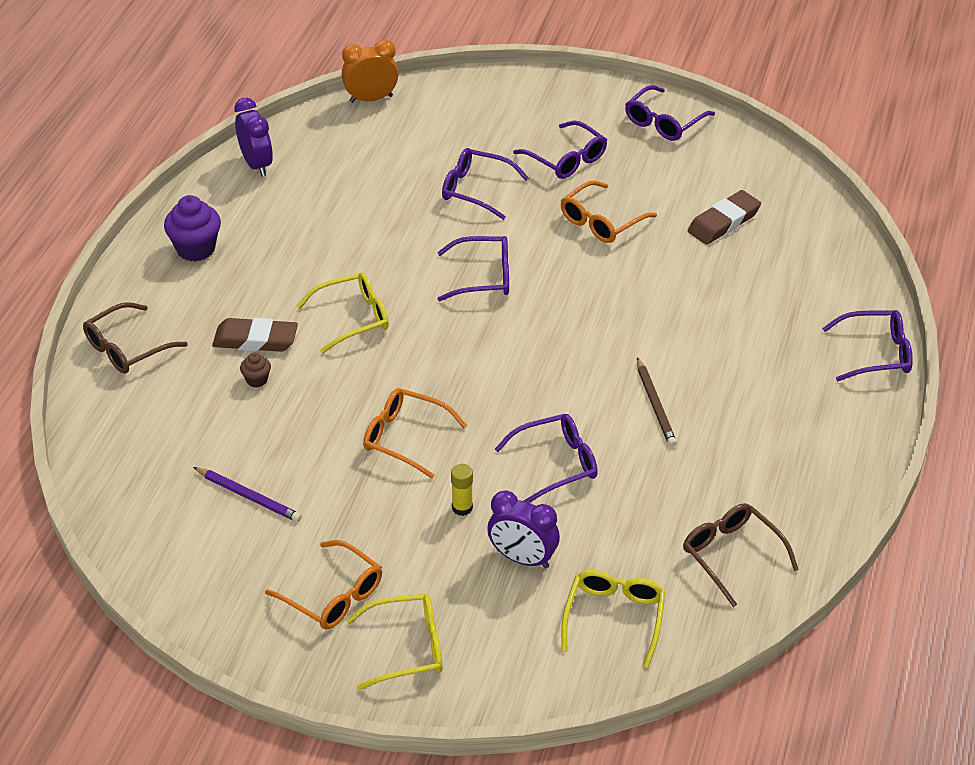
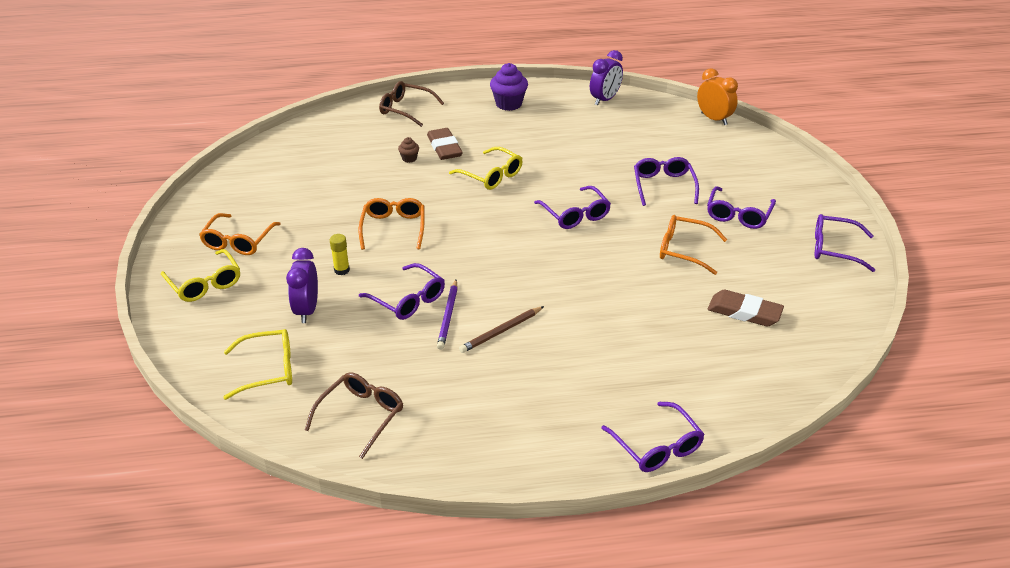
camera: 65 degrees right, 5 degrees down
(248, 496) = (307, 186): purple pencil -> purple pencil (448, 316)

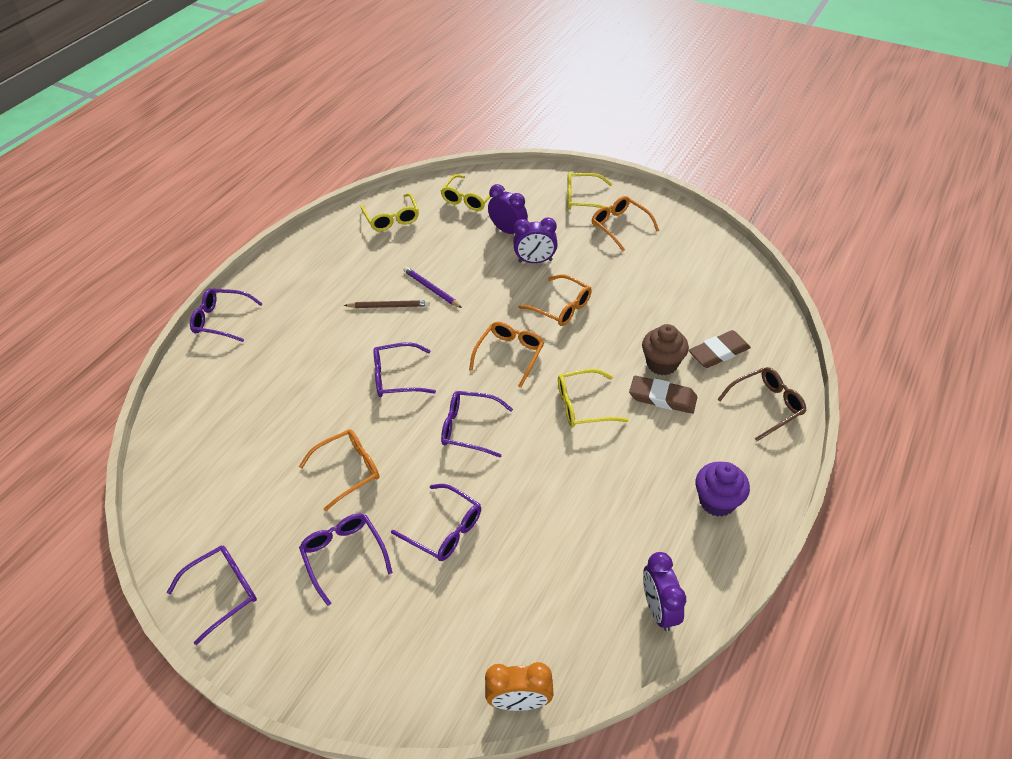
camera: 130 degrees right, 10 degrees up
(342, 270) = (535, 261): yellow glue stick -> purple clock
(360, 416) = (392, 218): brown glasses -> yellow glasses
(408, 299) = (469, 278): purple glasses -> purple glasses (397, 377)
(409, 159) = (662, 363): brown cupcake -> brown cupcake, size x1.96
(481, 229) = (509, 355): none -> orange glasses
(501, 331) = (388, 306): brown pencil -> brown pencil turned 90 degrees clockwise
(744, 312) = (248, 451): brown eraser -> brown eraser (718, 352)

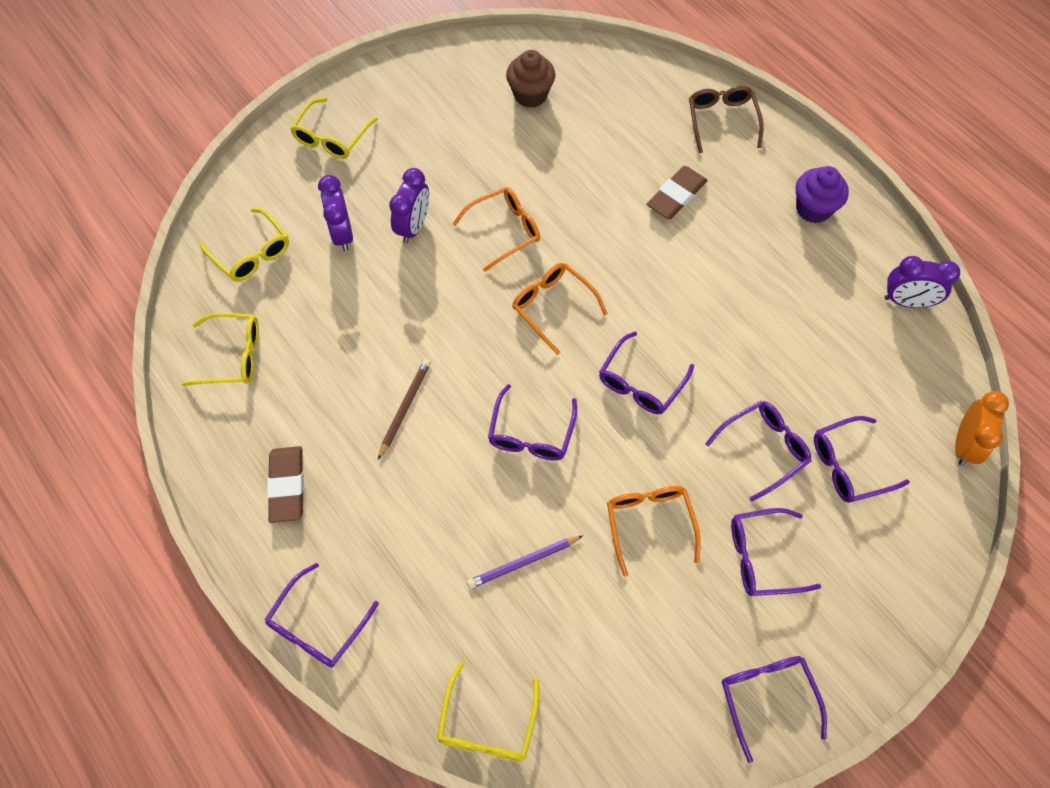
camera: 70 degrees left, 15 degrees up
(431, 289) = (400, 351): purple pencil -> purple pencil (523, 562)
(455, 601) = (849, 465): none -> purple glasses
(508, 231) = (342, 234): purple clock -> purple clock turned 75 degrees counterclockwise
(583, 405) = (656, 266): yellow glasses -> yellow glasses (487, 723)
(620, 226) = (404, 123): orange glasses -> none
(662, 363) = (631, 176): brown cupcake -> brown cupcake (530, 95)
(718, 352) = (639, 124): brown eraser -> brown eraser (287, 486)

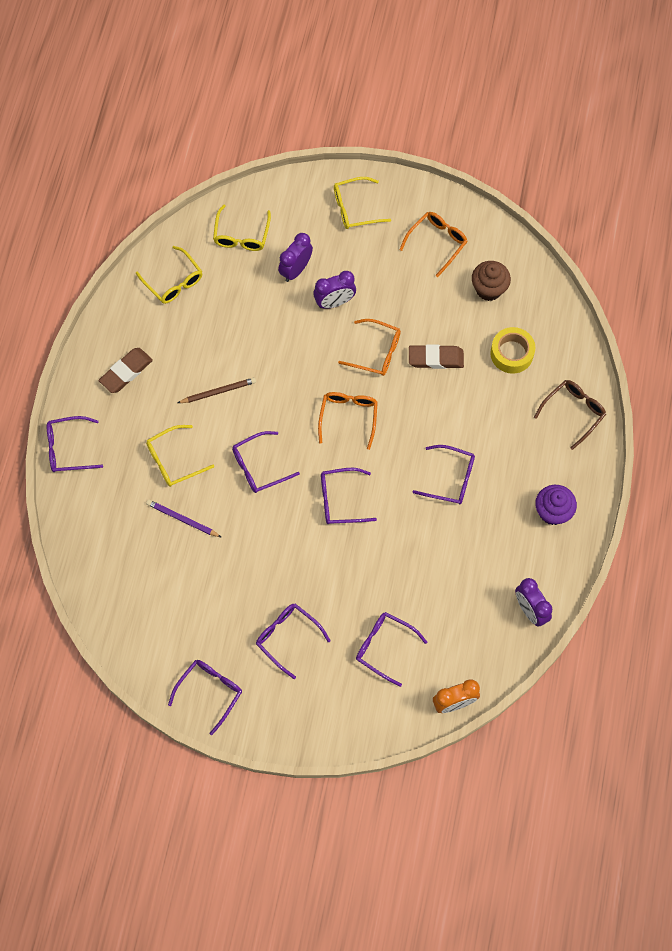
camera: 50 degrees right, 5 degrees up
(487, 723) = (86, 566): yellow glasses -> yellow glasses (174, 460)
(615, 124) = (511, 353): none -> yellow tape
(649, 524) = (257, 566): orange glasses -> orange glasses (437, 243)
(676, 196) = (489, 427): brown eraser -> brown eraser (435, 358)
(763, 449) = (355, 594): purple glasses -> purple glasses (450, 479)

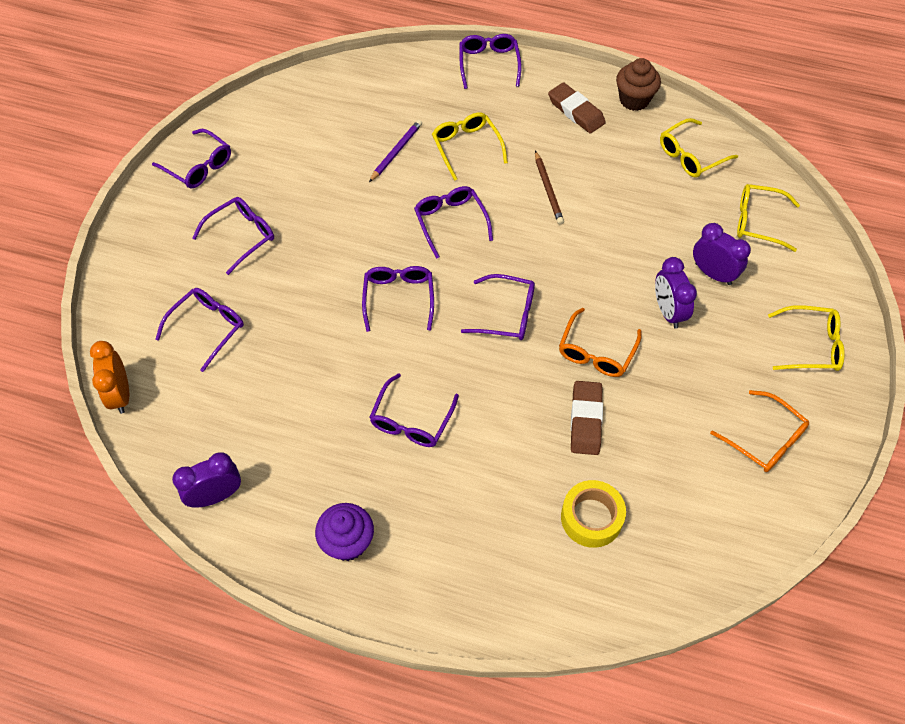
camera: 95 degrees right, 10 degrees down
(348, 417) = (506, 314): orange glasses -> purple glasses
(355, 208) = (810, 345): yellow glasses -> yellow glasses turned 105 degrees clockwise
(488, 289) = (694, 499): brown cupcake -> brown cupcake (634, 100)
(573, 413) = (494, 591): brown glasses -> none

